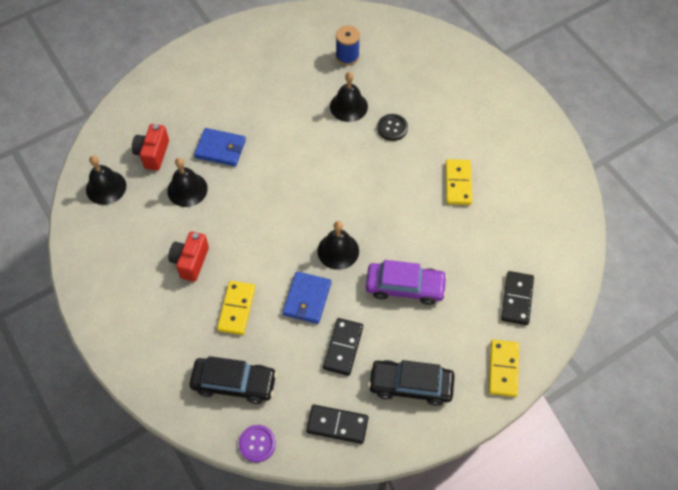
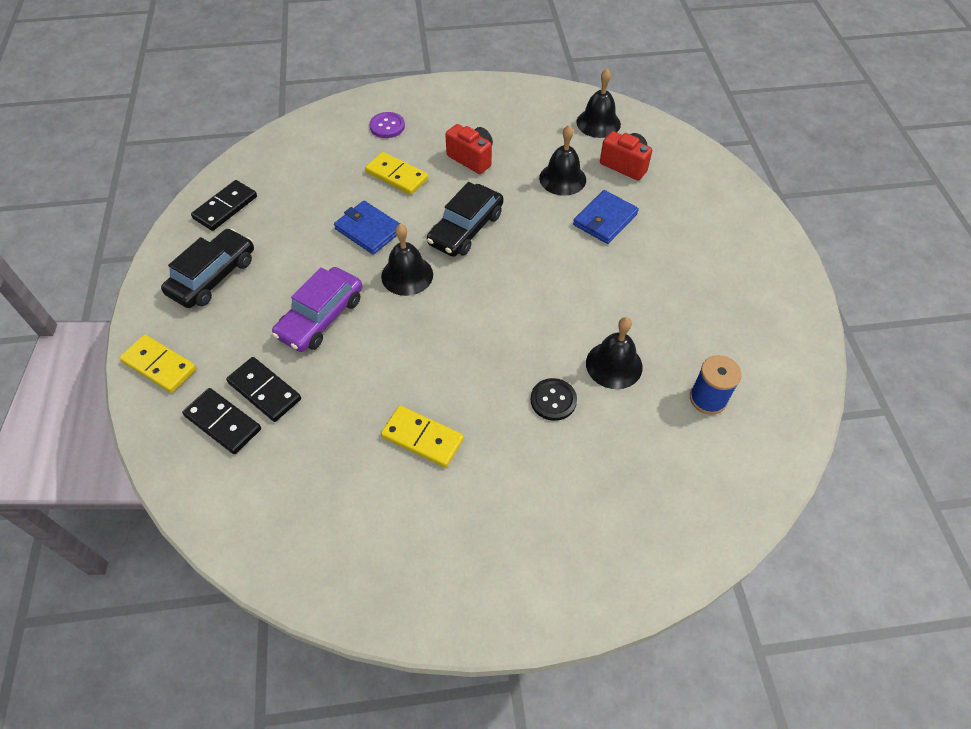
camera: 115 degrees right, 5 degrees down
(234, 383) = (323, 153): black car -> black car (465, 229)
(257, 444) = (257, 151): purple button -> purple button (387, 126)
(343, 347) = (295, 239): black domino -> black domino (265, 391)

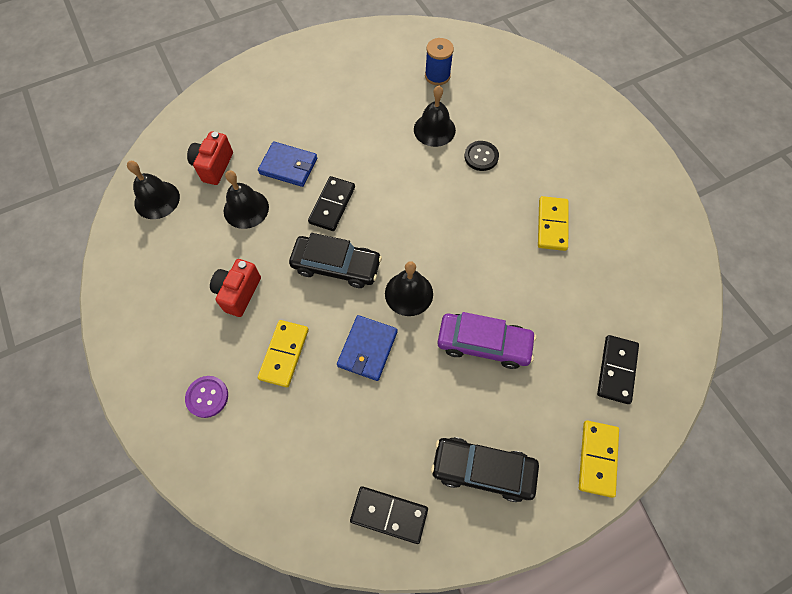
camera: 110 degrees left, 10 degrees up
(265, 391) = (573, 352): black domino -> black domino (332, 205)

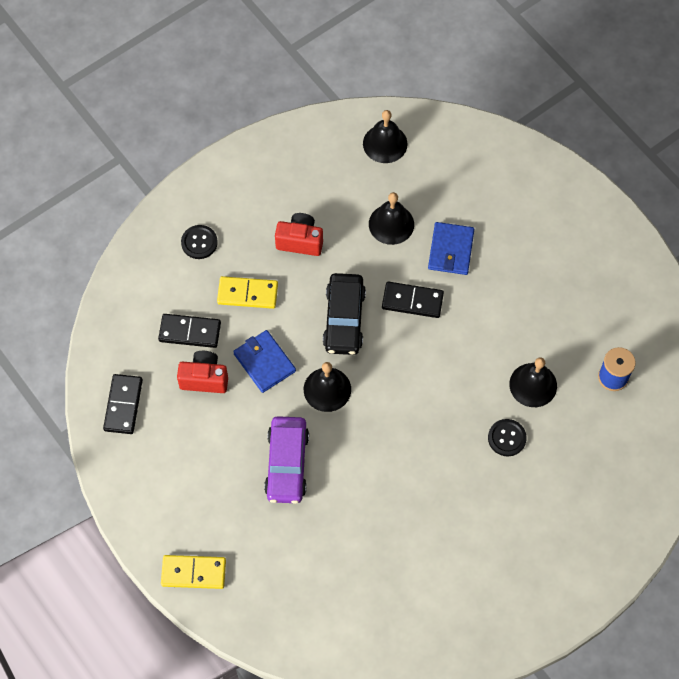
camera: 80 degrees right, 0 degrees up
(207, 397) = (199, 242): purple button -> black button
(214, 166) = (435, 181): red camera -> red camera (204, 378)
(367, 349) = (264, 362): blue wallet -> blue wallet turned 45 degrees clockwise
(482, 470) = (170, 475): black car -> none
(552, 225) = (433, 519): yellow domino -> none
(616, 370) = (281, 588): black domino -> black domino (190, 332)

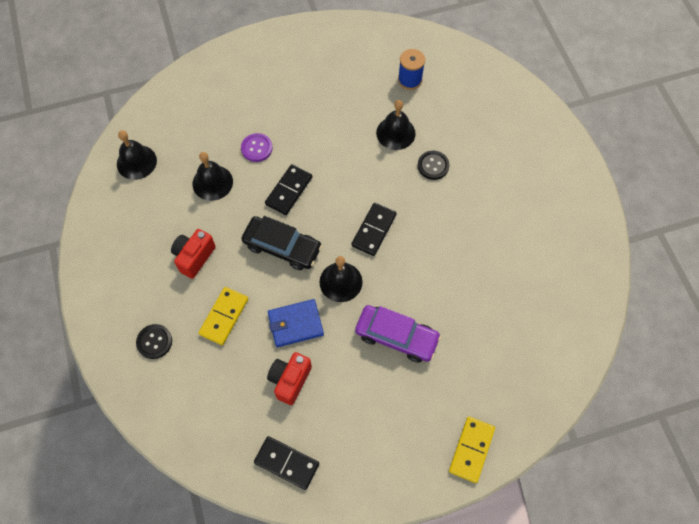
camera: 70 degrees left, 0 degrees up
(190, 332) = (239, 378): black domino -> black domino (374, 230)
(451, 250) = (256, 148): blue wallet -> purple button

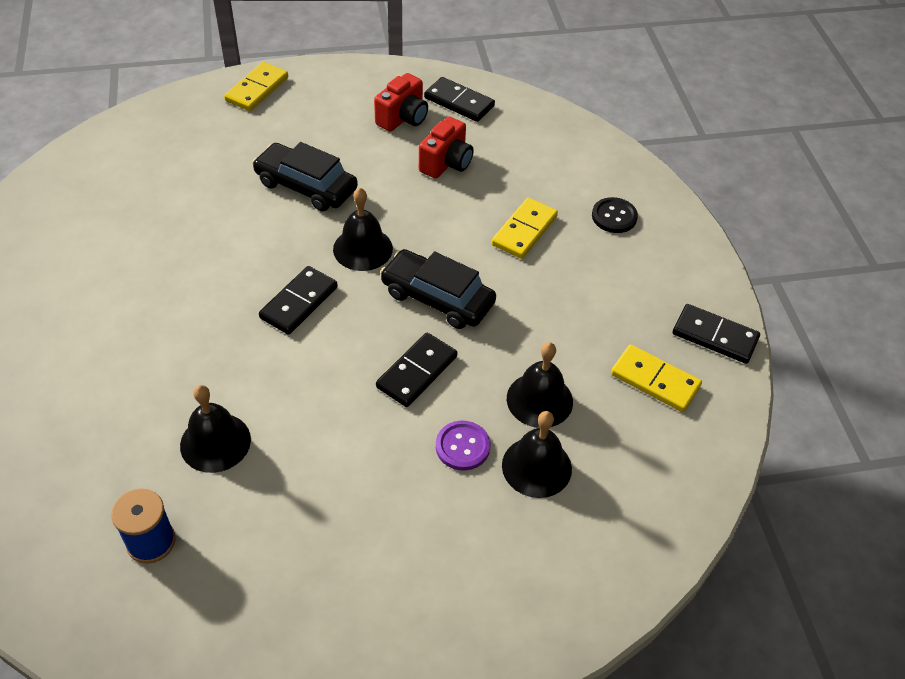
camera: 175 degrees left, 15 degrees down
(95, 243) = (715, 336): none -> black domino
(136, 162) = (670, 449): black bell -> black bell (536, 467)
(140, 205) = (655, 380): none -> yellow domino
(194, 257) = (566, 301): red camera -> red camera (403, 118)
(295, 324) = (432, 212): blue wallet -> none
(396, 337) = (306, 186): purple car -> black car
(433, 166) = (174, 380): black button -> none

